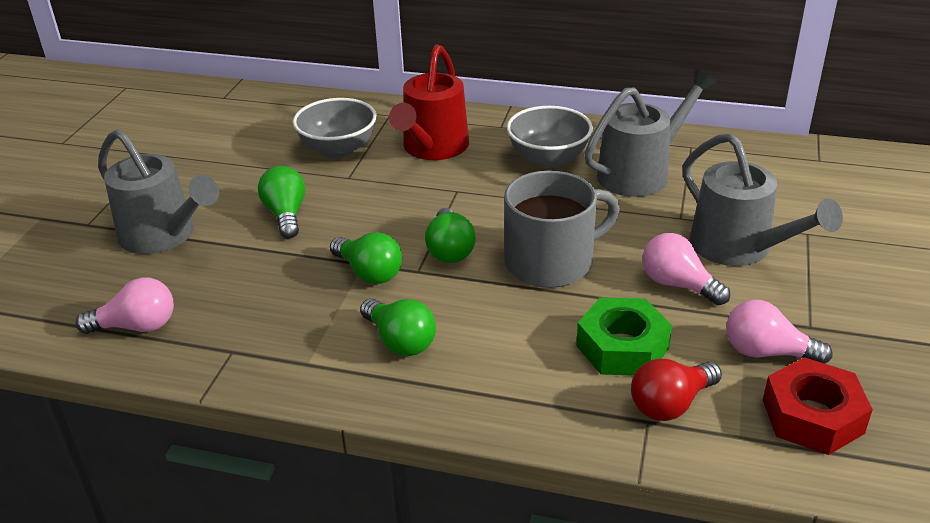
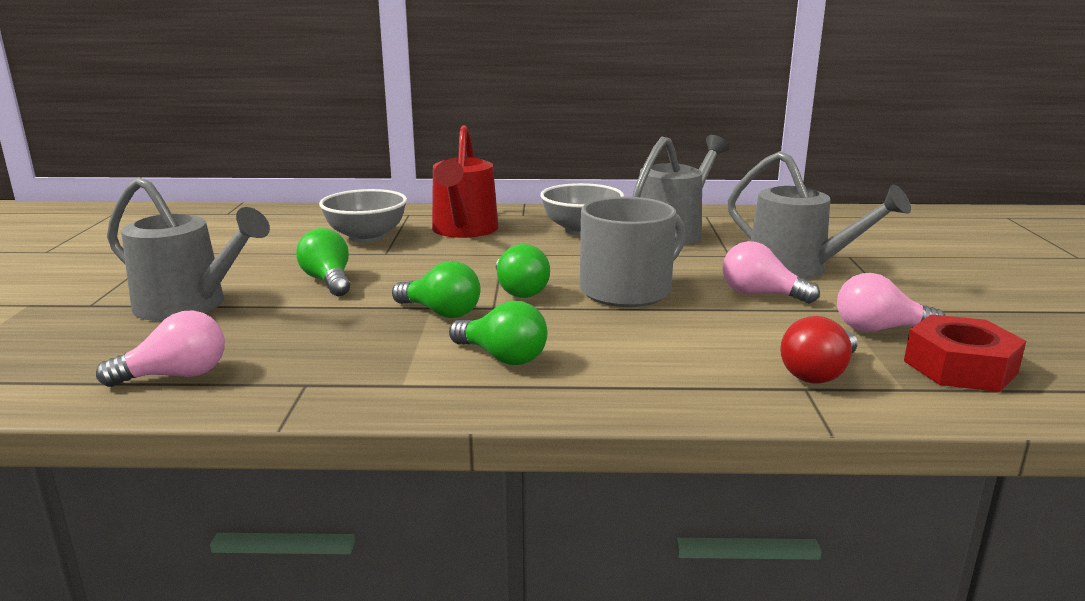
camera: 15 degrees left, 15 degrees down
(622, 347) = (739, 339): green nut -> none

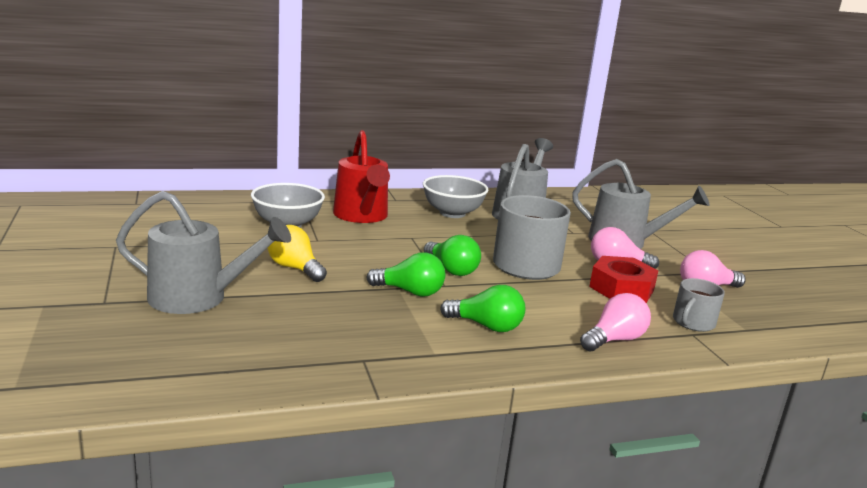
camera: 20 degrees left, 0 degrees up
(176, 376) = (253, 362): pink light bulb -> pink light bulb (614, 340)
(328, 281) = (295, 268): green light bulb -> yellow light bulb
(818, 373) = (693, 322): red light bulb -> grey mug
(960, 367) = (767, 312): red nut -> red nut (621, 288)

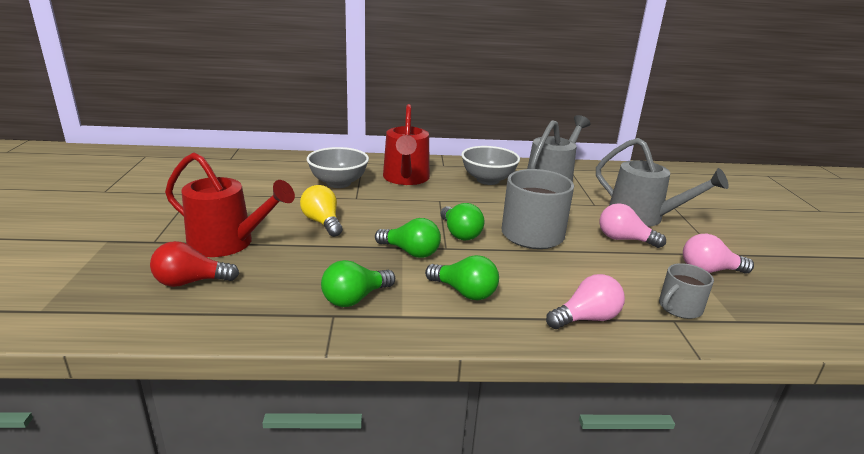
camera: 15 degrees right, 5 degrees up
(181, 341) = (191, 282): none -> red light bulb
(199, 298) = (228, 243): grey watering can -> red watering can
(377, 342) = (355, 298): none -> green light bulb
(621, 288) = (618, 264): red nut -> none

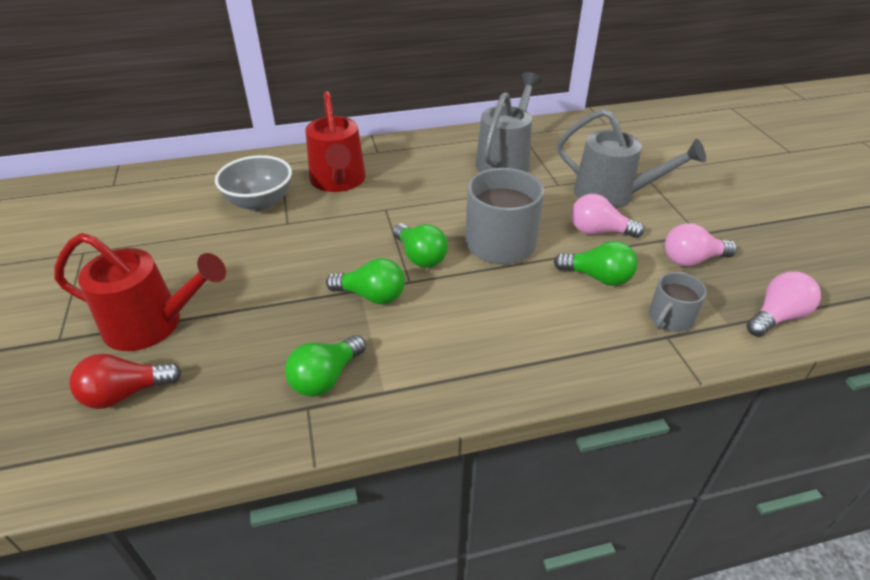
camera: 10 degrees left, 15 degrees up
(322, 222) = (258, 270): yellow light bulb -> none
(464, 292) = (444, 343): green light bulb -> green light bulb (598, 277)
(488, 180) = (433, 167): grey bowl -> none
(586, 318) = (579, 353): pink light bulb -> pink light bulb (777, 316)

